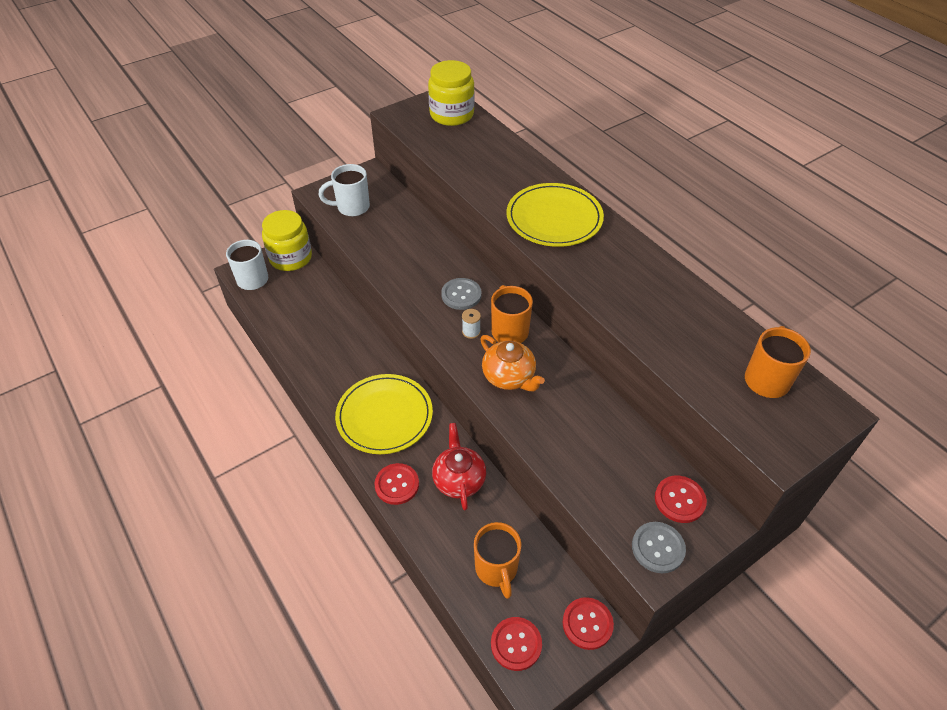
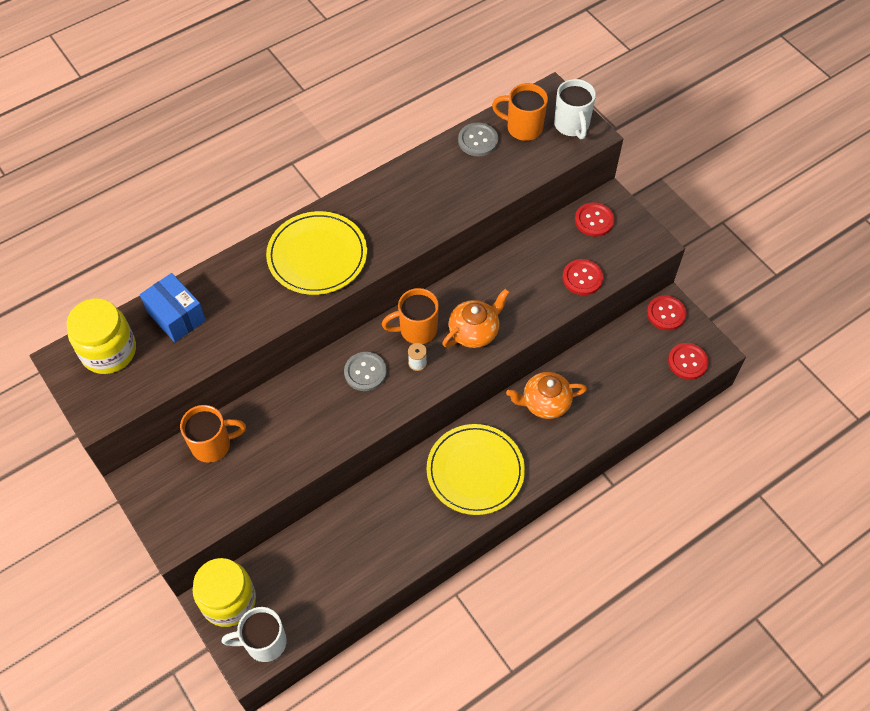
camera: 90 degrees left, 10 degrees up
(352, 207) = (207, 494): white mug -> white mug (572, 125)
(397, 484) = (553, 454): red button -> red button (582, 278)
(459, 479) = (545, 403): red teapot -> orange teapot
(484, 144) = (176, 316): none -> blue box
(497, 569) = (628, 374): orange mug -> orange mug (213, 445)
(658, 548) = (636, 239): grey button -> grey button (478, 140)

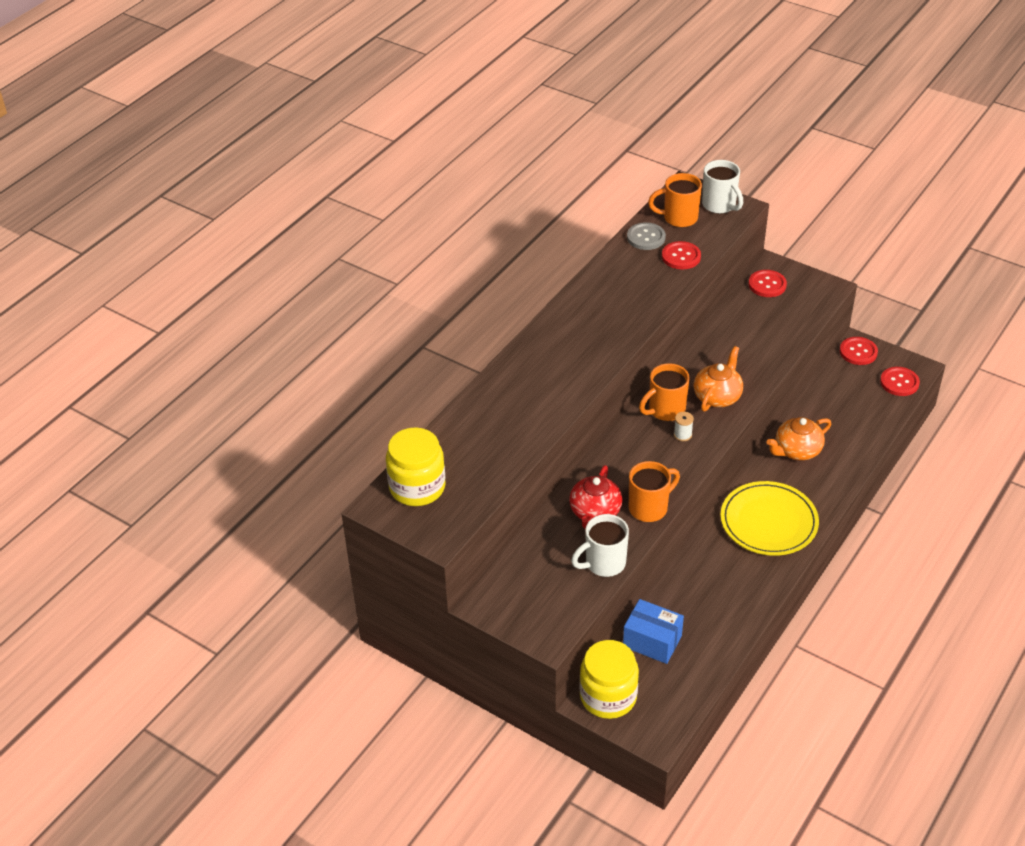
camera: 20 degrees left, 15 degrees down
(176, 316) = (463, 442): blue box -> blue box (652, 641)
(213, 445) = (537, 554): orange mug -> orange mug (649, 508)
(264, 642) = (662, 718): white mug -> white mug (603, 563)
(289, 419) = (595, 512): none -> red teapot
(317, 255) = (561, 360): yellow plate -> none
(365, 372) = (640, 456): grey button -> none
(582, 278) = (785, 330): red button -> red button (681, 257)

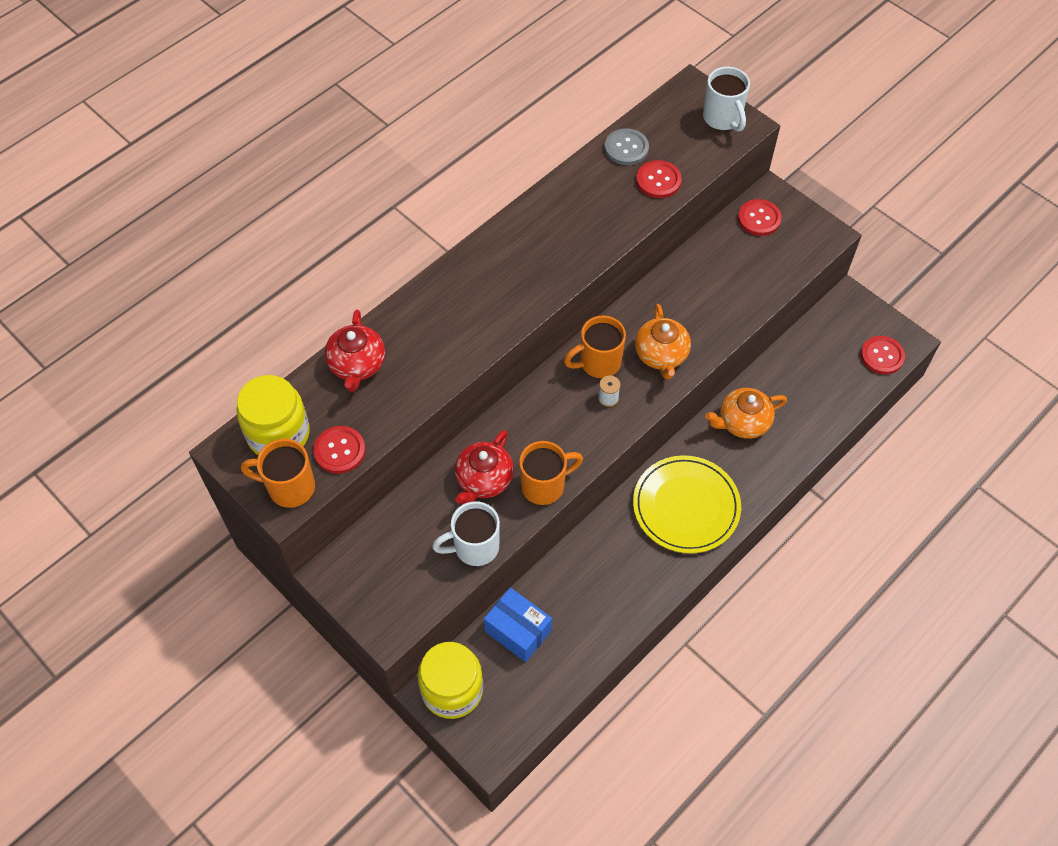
camera: 10 degrees right, 15 degrees up
(468, 426) = (357, 365): none -> red teapot
(678, 218) = (671, 128): orange mug -> orange mug (289, 487)
(717, 396) = (661, 355): orange teapot -> orange teapot turned 135 degrees clockwise
(858, 352) = (847, 308): red button -> red button (339, 451)

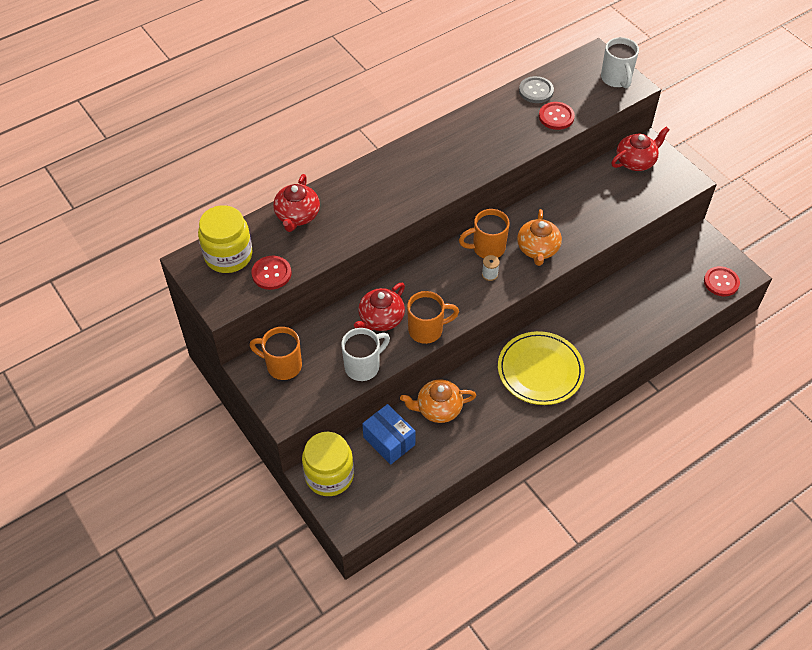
camera: 10 degrees right, 5 degrees down
(289, 487) = (228, 293): orange mug -> orange mug (282, 365)
(474, 547) = (363, 366): white mug -> white mug turned 150 degrees clockwise
(742, 422) = (598, 315): orange teapot -> orange teapot (438, 409)
(759, 218) = (636, 161): red button -> red teapot

